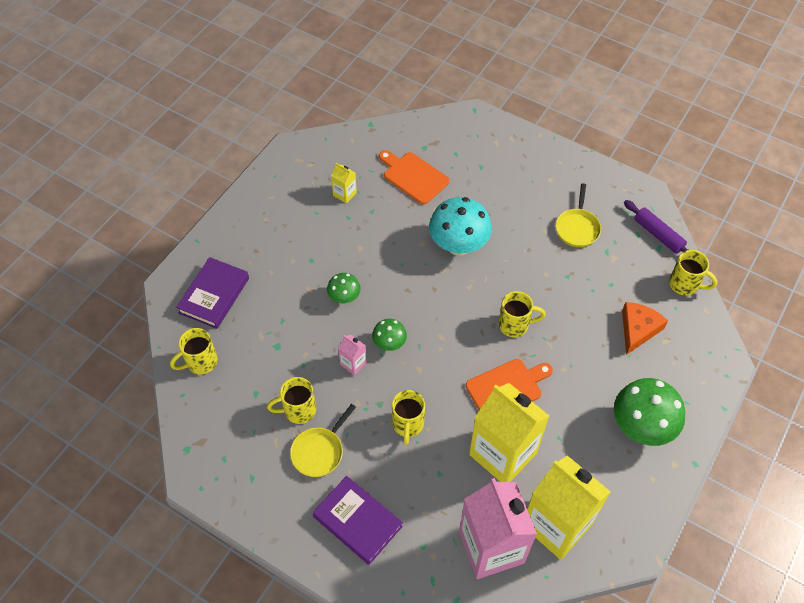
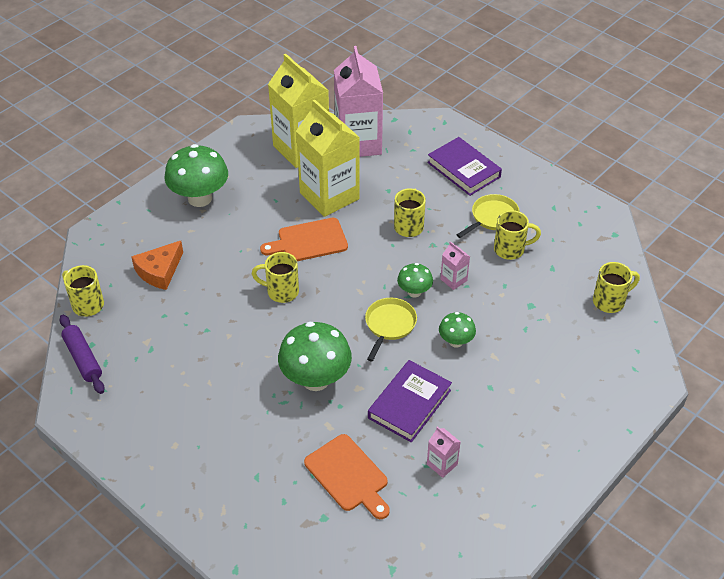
camera: 170 degrees left, 10 degrees down
(214, 295) = (602, 364): purple book -> purple book (409, 404)
(344, 194) = (442, 464): yellow carton -> pink carton
(458, 245) = (316, 379): turquoise mushroom -> green mushroom
(577, 228) = (170, 380): yellow pan -> yellow pan (389, 325)

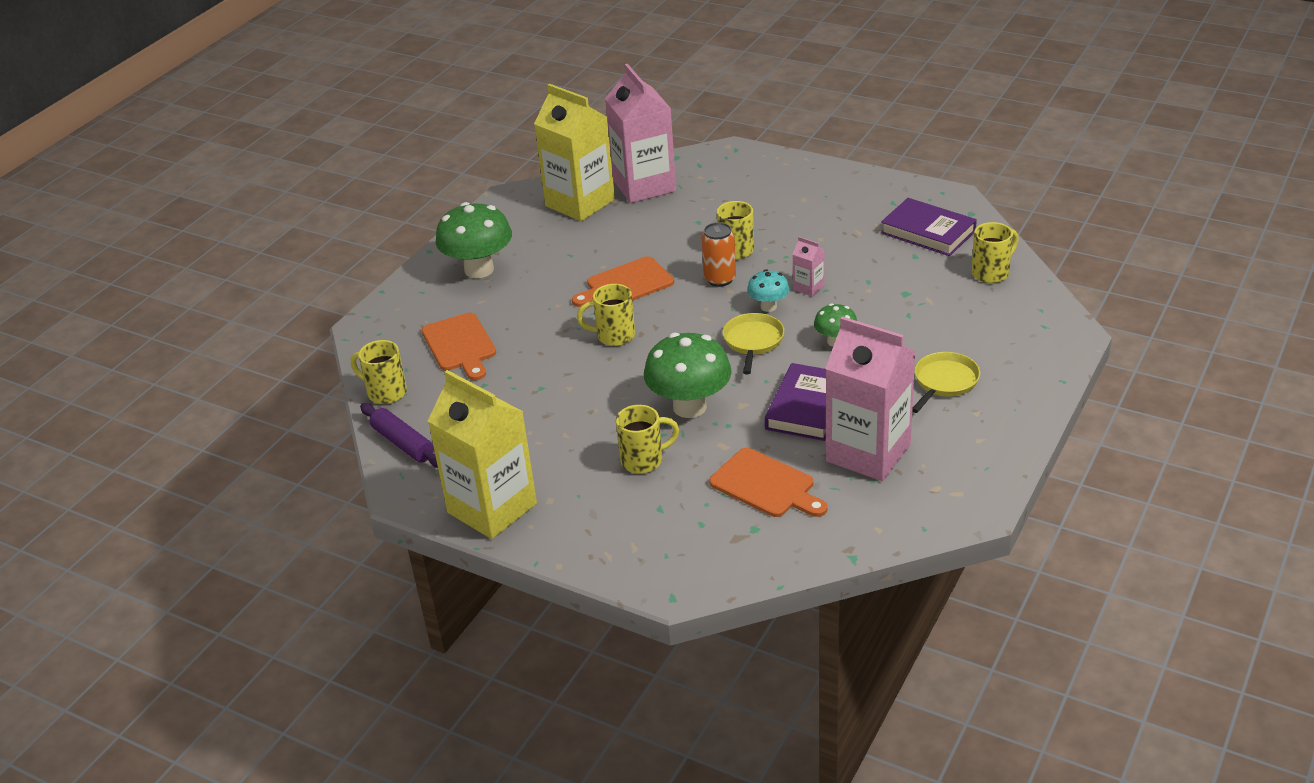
camera: 10 degrees left, 10 degrees down
(159, 271) = (460, 345): orange cheese -> orange cutting board
(329, 196) = (632, 239): yellow carton -> yellow carton (492, 508)
(385, 254) = (720, 279): none -> orange can
(414, 292) = (768, 307): green mushroom -> turquoise mushroom
(442, 464) = (868, 453): pink carton -> pink carton, size x2.41
(463, 170) = (776, 188): purple book -> purple book (928, 232)
(492, 217) = (828, 224): yellow pan -> yellow pan (944, 382)
(510, 249) = (861, 248): yellow mug -> yellow mug (643, 460)

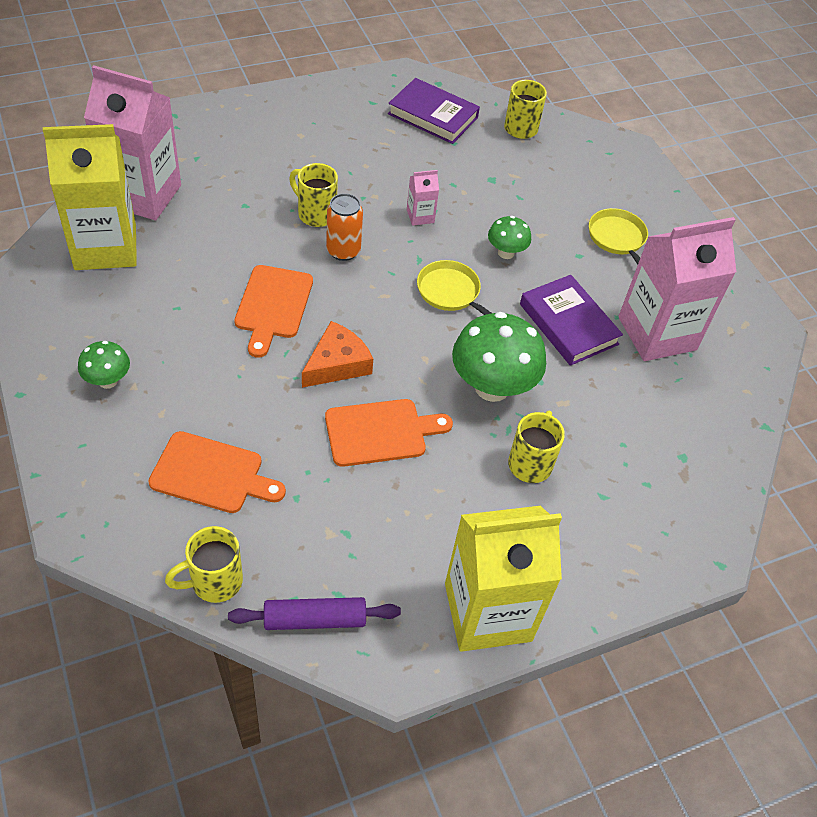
camera: 60 degrees left, 15 degrees up
(479, 269) = (108, 380): green mushroom -> green mushroom, size x0.53
(614, 336) = (337, 364): yellow mug -> orange cheese
(766, 485) = (638, 413): orange cutting board -> orange cutting board (381, 432)
(768, 307) = (416, 253): turquoise mushroom -> none
(928, 232) = (433, 116): purple book -> purple book turned 45 degrees clockwise

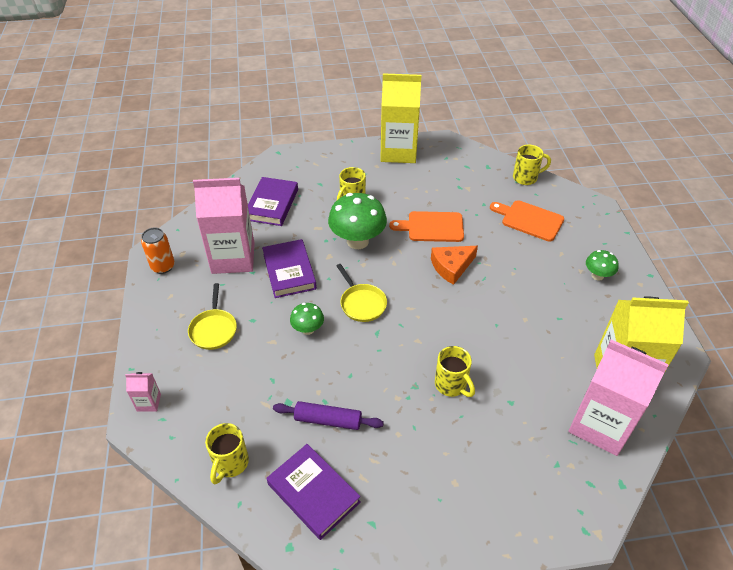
camera: 160 degrees left, 5 degrees down
(273, 306) = (491, 310): orange cutting board -> none
(314, 619) = (479, 160): purple rolling pin -> purple rolling pin (328, 420)
(343, 251) = (434, 347): orange can -> orange can (163, 266)
(420, 216) = (364, 371): pink carton -> pink carton (149, 402)
(658, 436) = (272, 204): none -> purple book

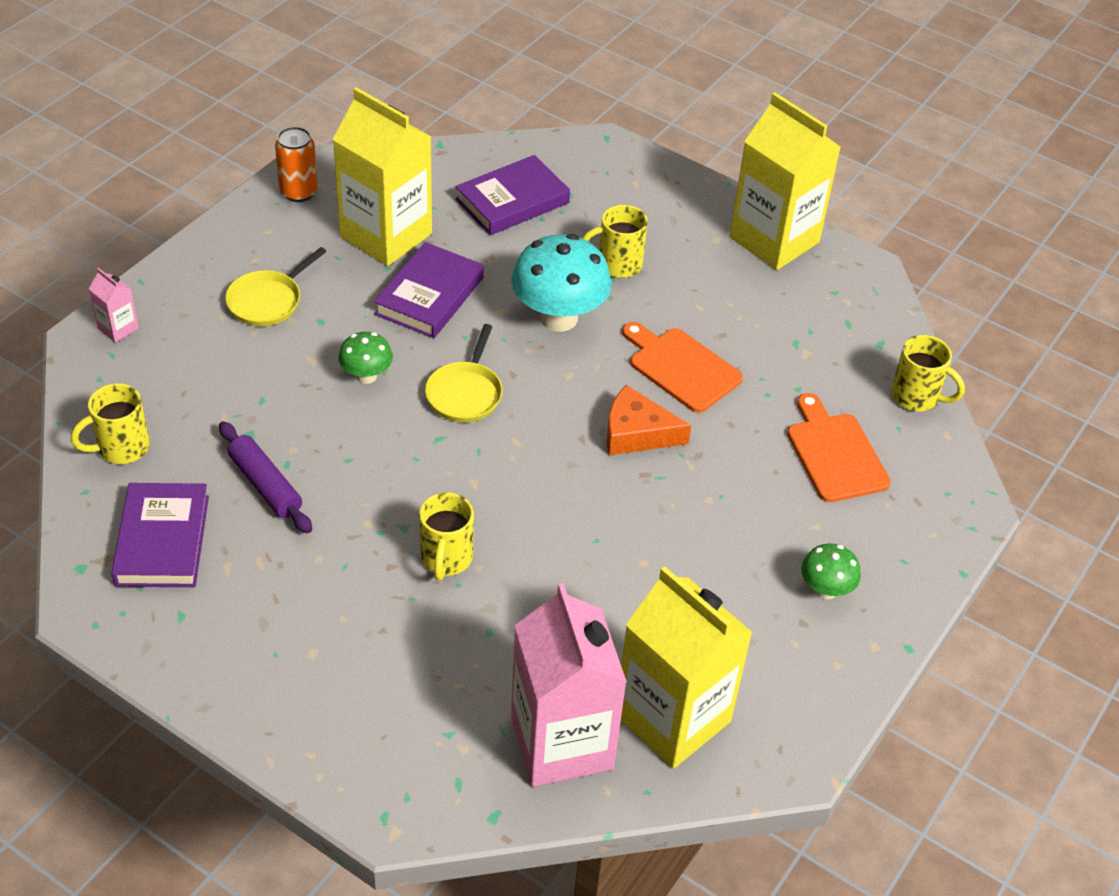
camera: 40 degrees right, 0 degrees up
(233, 258) = (386, 235): pink carton -> yellow carton
(357, 241) = (559, 318): green mushroom -> turquoise mushroom

